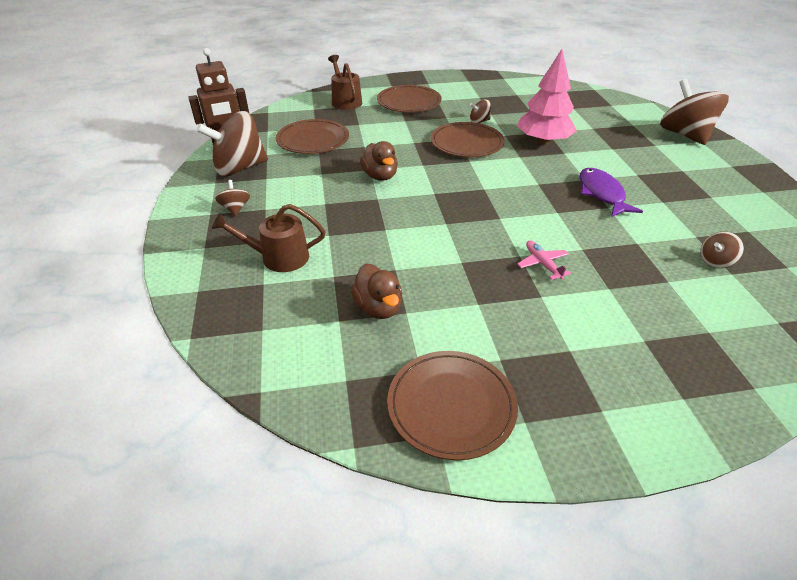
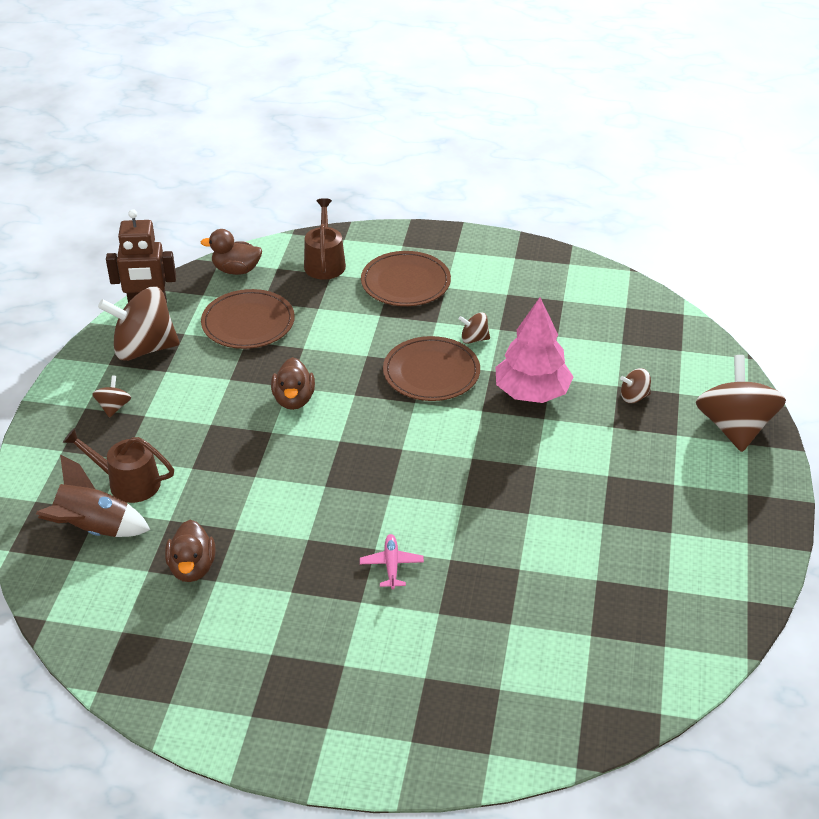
camera: 20 degrees right, 0 degrees up
(267, 300) = (93, 529): none -> brown rocket
(284, 114) = (236, 270): none -> brown duck
(451, 406) = (198, 682): brown plate -> none
(602, 194) = (537, 492): purple fish -> none
(715, 261) = (587, 616): brown spinning top -> brown spinning top (634, 397)

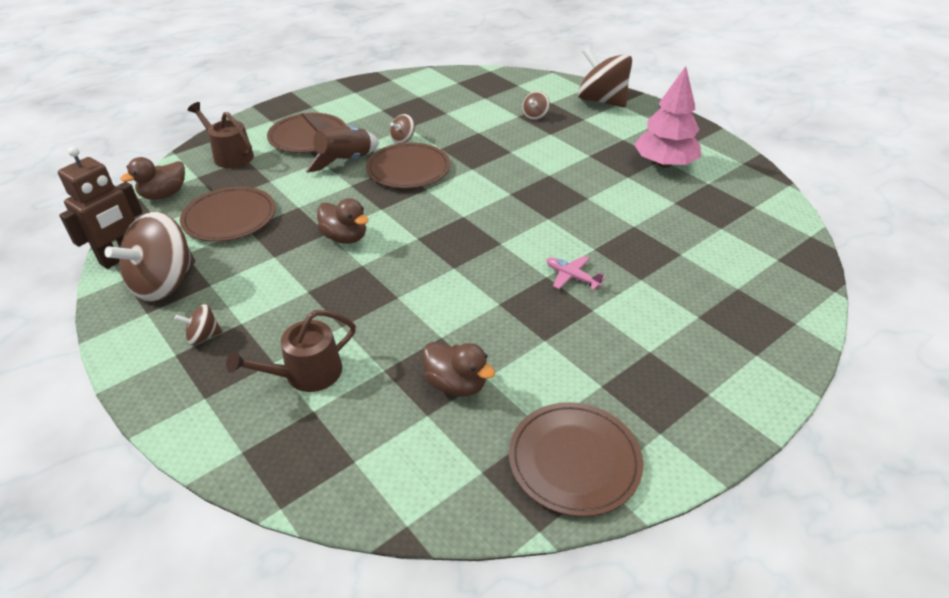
camera: 50 degrees left, 0 degrees up
(93, 529) = (333, 427): brown rocket -> brown rocket (345, 162)
(114, 407) = (203, 336): brown spinning top -> brown spinning top turned 60 degrees counterclockwise
(177, 677) = (574, 460): none -> brown plate
(532, 393) = (483, 144): pink tree -> pink tree (664, 164)

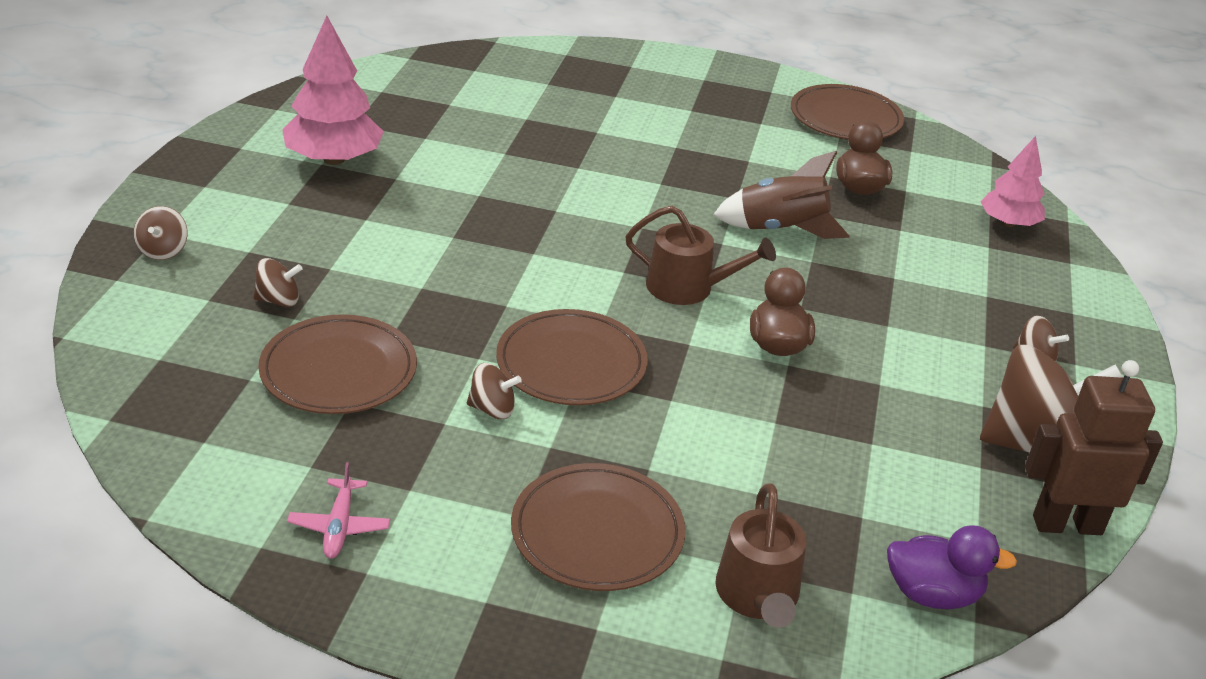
camera: 130 degrees left, 5 degrees down
(164, 195) = (932, 594): brown duck -> purple duck
(229, 217) = (877, 475): brown plate -> brown plate (338, 370)
(306, 374) = (967, 269): brown watering can -> brown watering can (688, 287)
(323, 453) = (1008, 223): none -> pink tree
(345, 162) = (622, 439): brown rocket -> brown rocket (780, 229)
(572, 277) = (643, 168): pink plane -> pink plane (339, 526)
(601, 101) = (163, 250): brown spinning top -> brown spinning top, size x0.45

